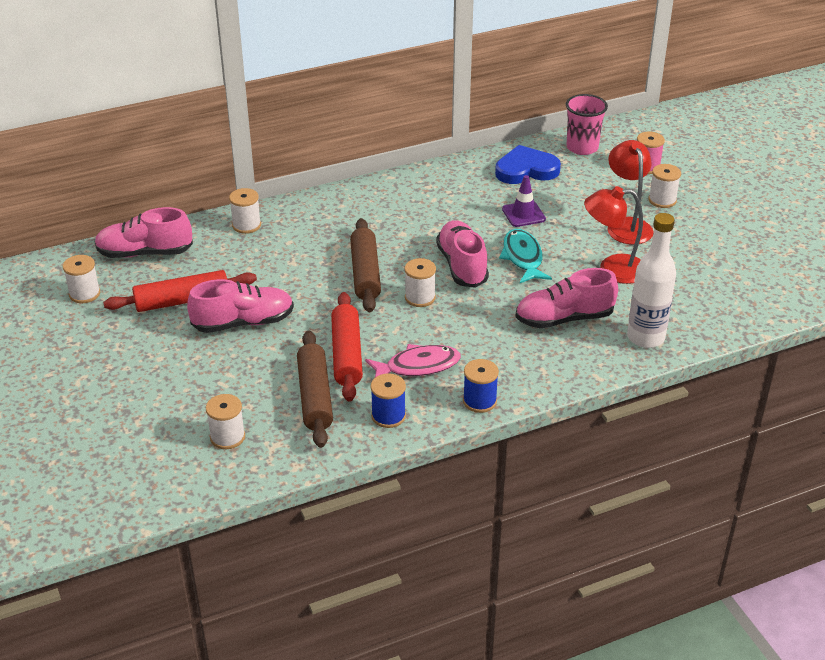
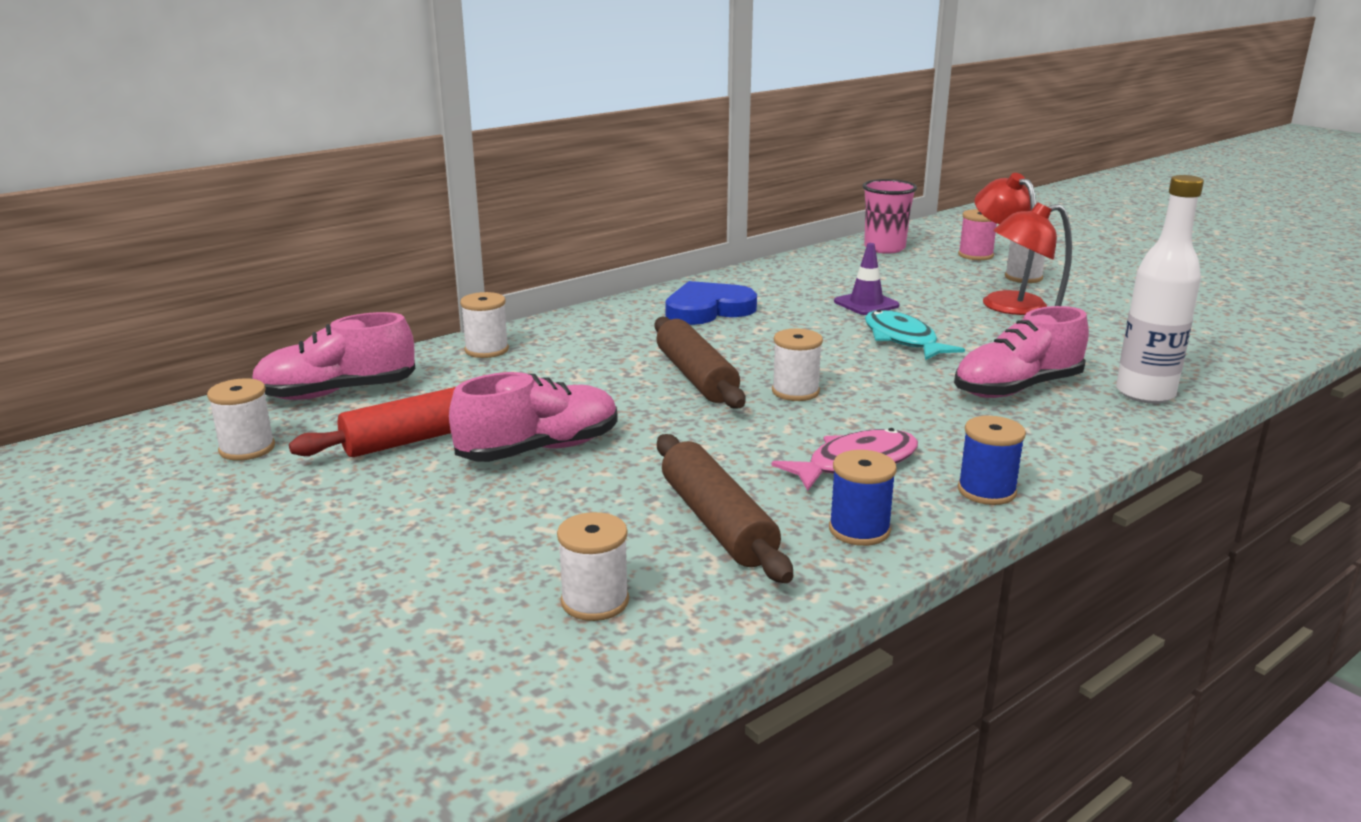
camera: 15 degrees left, 15 degrees down
(346, 354) = (732, 465): red rolling pin -> none
(462, 265) = (827, 355): pink shoe -> none
(526, 170) = (834, 269): blue heart -> blue heart (708, 309)

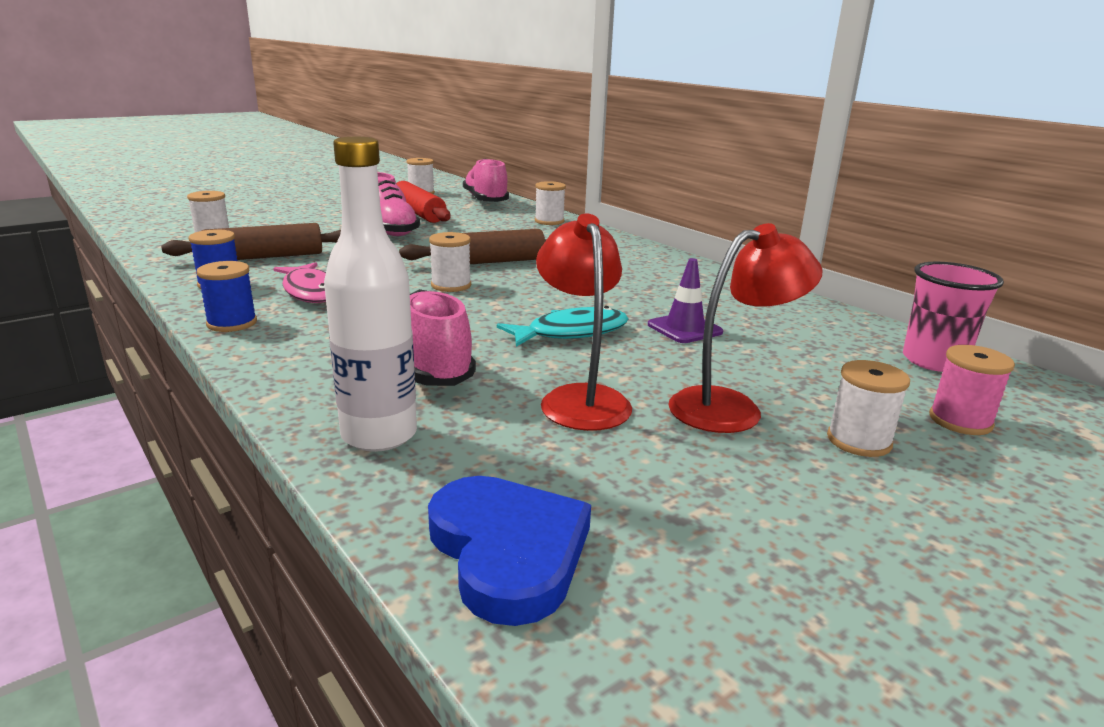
camera: 90 degrees right, 0 degrees up
(708, 309) = (646, 271): blue heart -> blue heart (508, 551)

